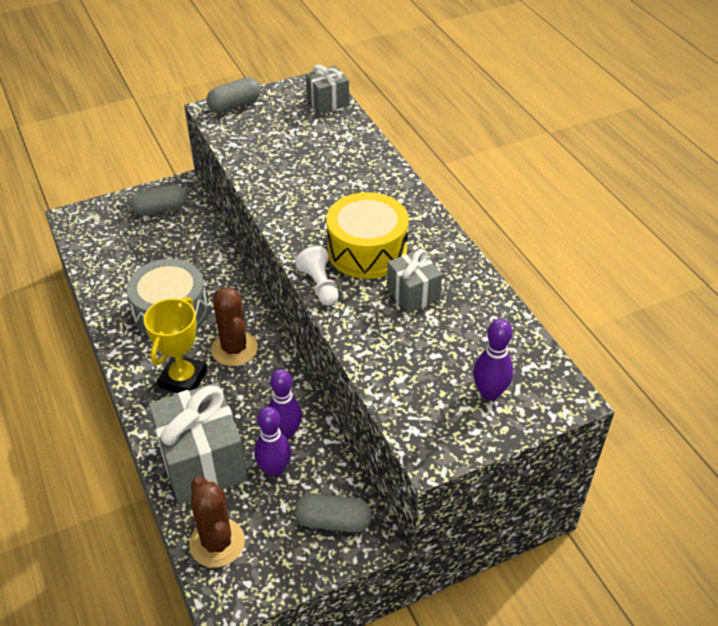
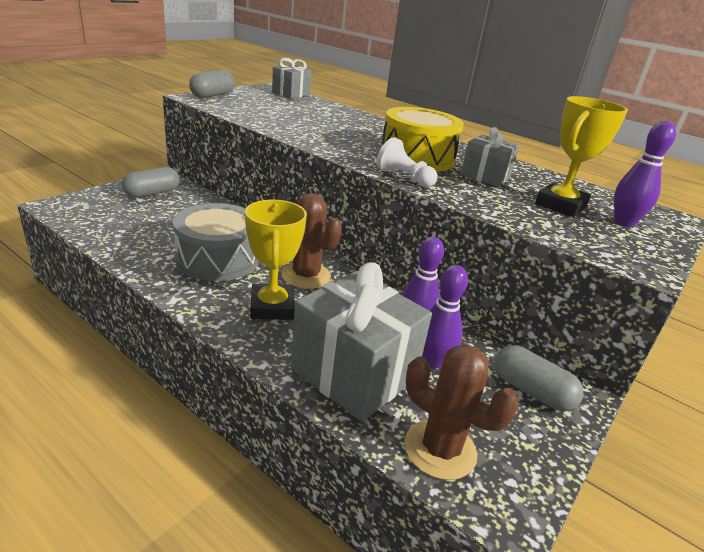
camera: 30 degrees left, 15 degrees down
(333, 521) = (531, 391): grey capsule -> grey capsule turned 60 degrees clockwise
(447, 354) = (560, 205): none -> yellow trophy

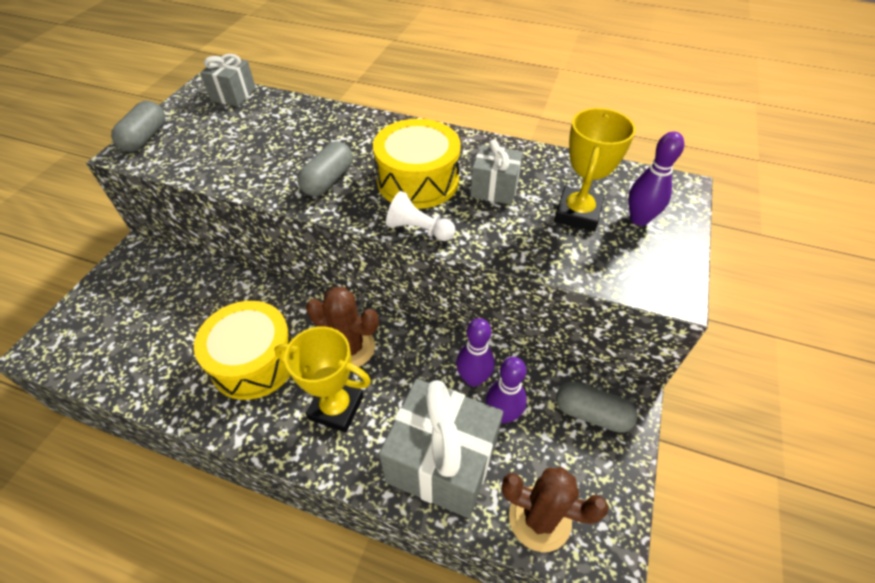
camera: 15 degrees left, 20 degrees up
(152, 193) = (135, 283): grey capsule -> grey capsule (328, 180)
(218, 259) = (254, 361): grey drum -> yellow drum
(272, 307) = (336, 408): yellow trophy -> yellow trophy turned 45 degrees counterclockwise

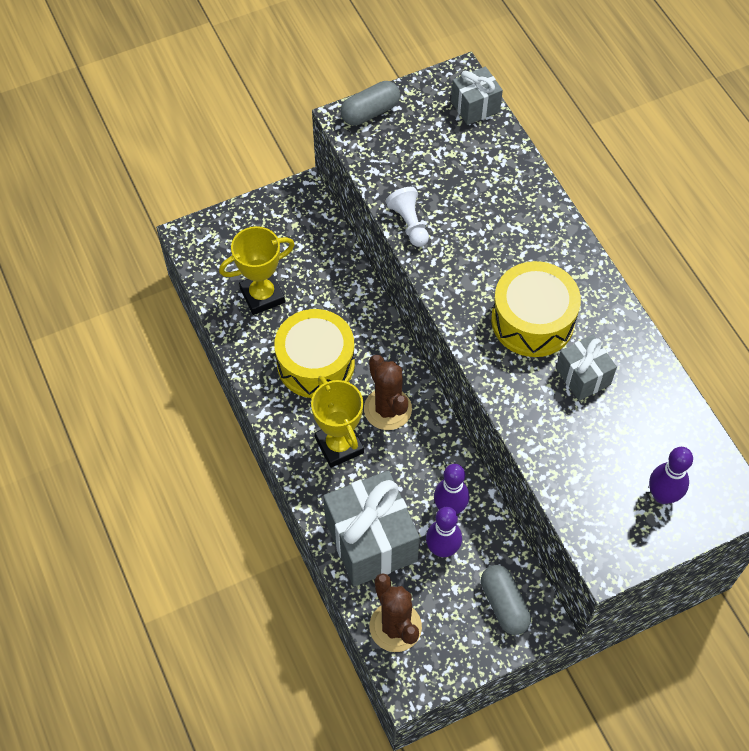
camera: 45 degrees right, 10 degrees up
(328, 180) = (466, 266): grey capsule -> none
(419, 230) = (487, 366): white pawn -> white pawn (409, 223)
(577, 213) = (620, 450): yellow trophy -> yellow trophy (262, 295)

